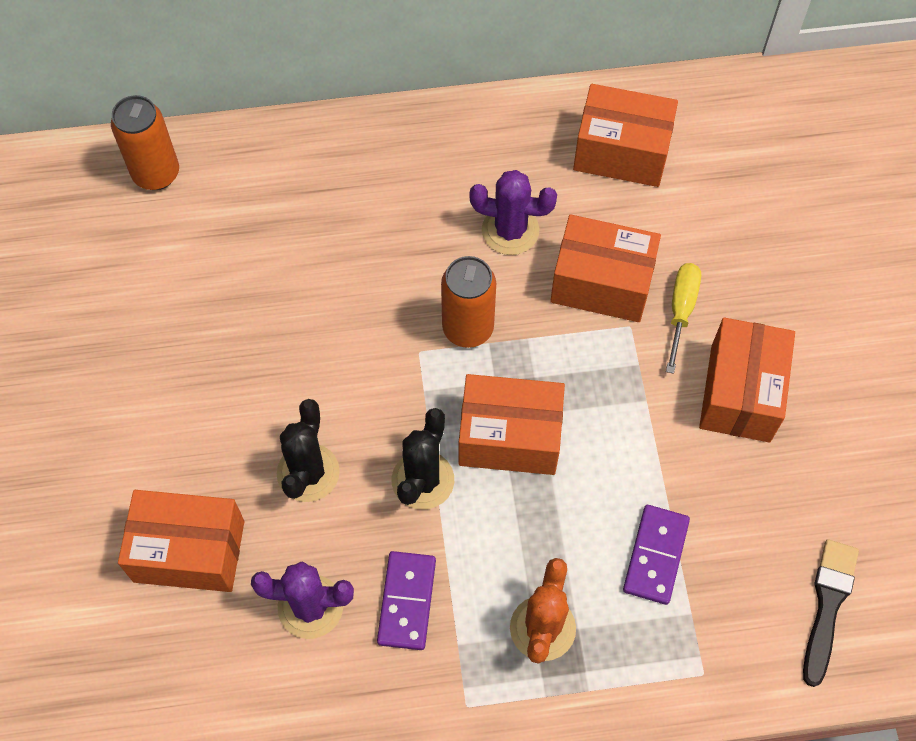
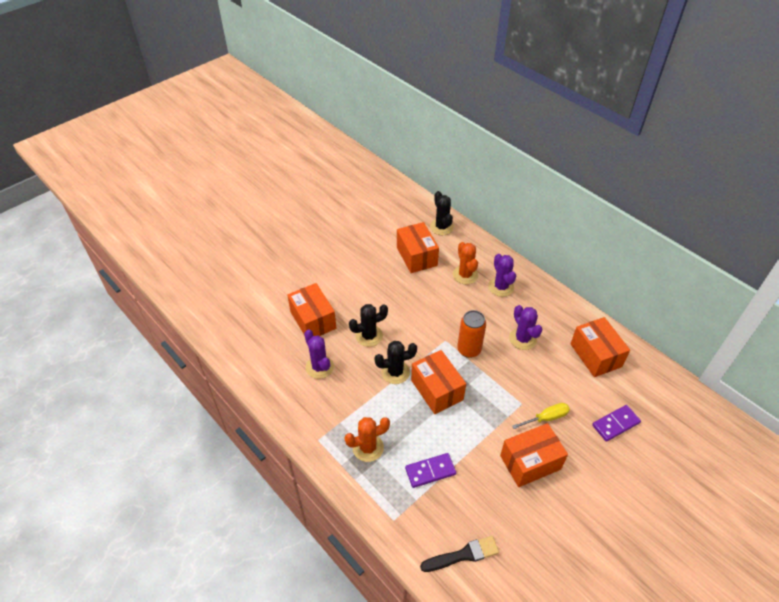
camera: 55 degrees right, 15 degrees down
(156, 174) = (441, 227): orange can -> black cactus
(303, 217) = (465, 275): none -> orange cactus
(377, 182) = (501, 287): none -> purple cactus
(407, 601) = (344, 396): purple domino -> purple domino (615, 424)
(601, 283) = (530, 382): orange box -> orange box (416, 256)

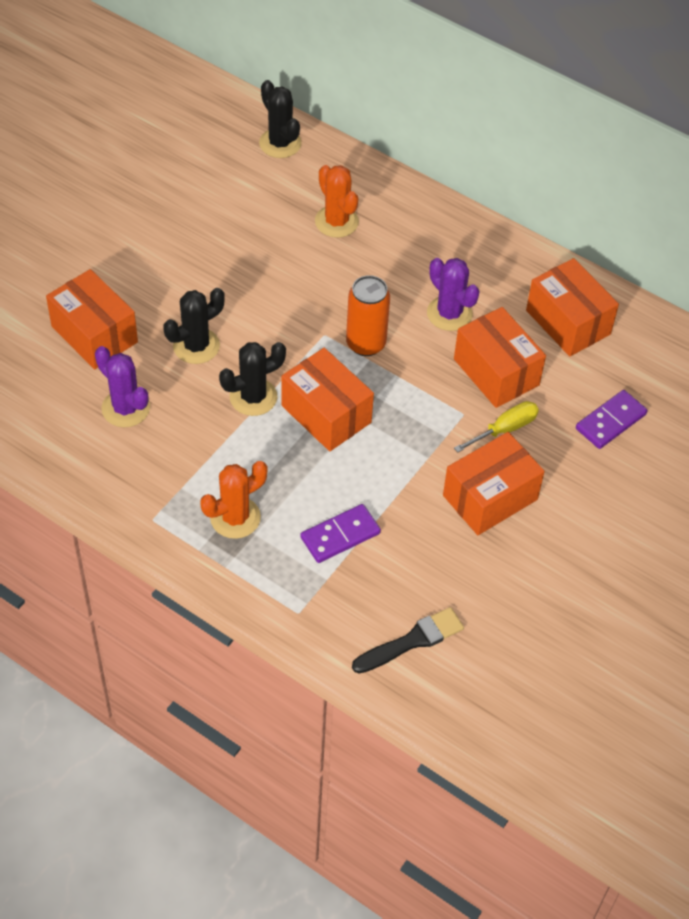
camera: 15 degrees left, 5 degrees up
(416, 256) = (247, 201): orange box -> orange box (496, 372)
(501, 287) = (400, 234): purple cactus -> none

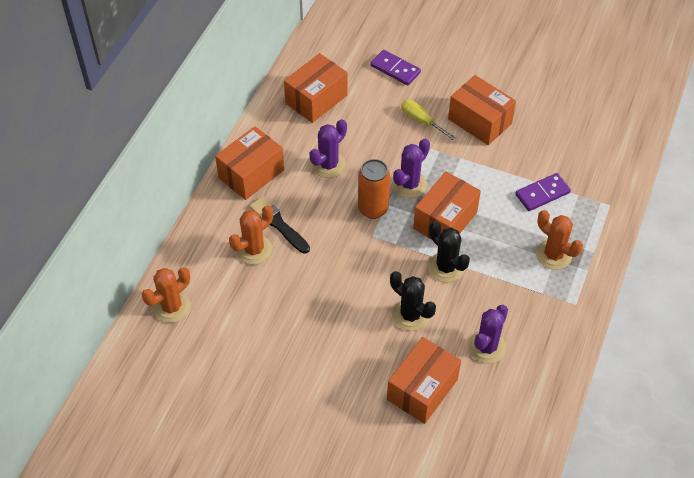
camera: 100 degrees left, 0 degrees up
(280, 143) = (171, 307): black cactus -> orange cactus
(340, 535) = (542, 193): purple domino -> purple domino turned 75 degrees counterclockwise
(395, 390) = (409, 184): none -> purple cactus
(412, 641) = (602, 144): black brush -> black brush (278, 224)
(496, 372) = (374, 132): orange box -> orange box (251, 174)

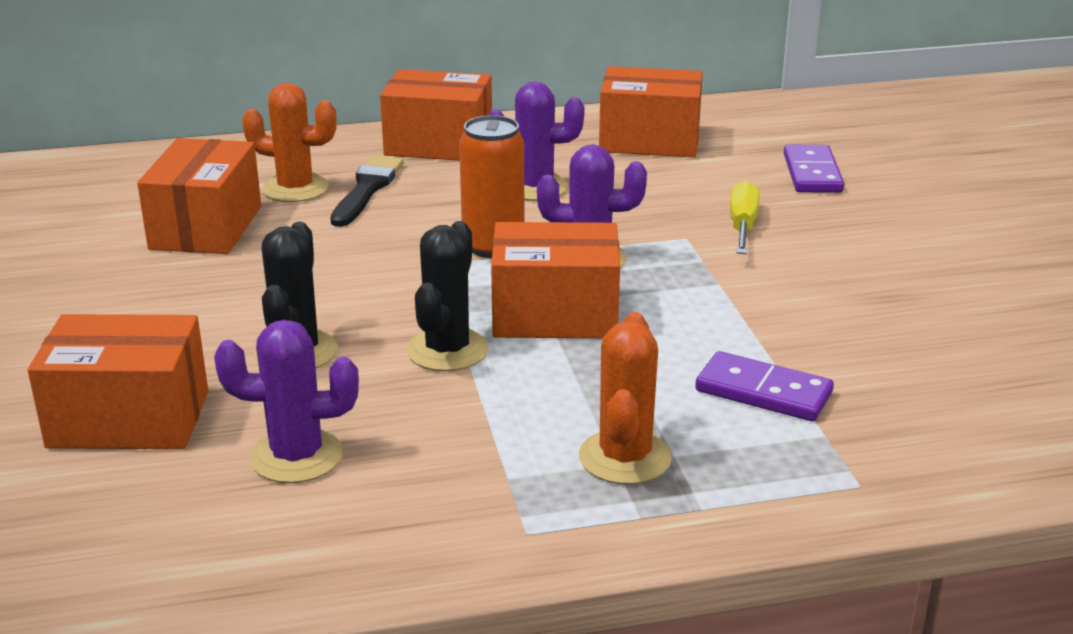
camera: 55 degrees right, 25 degrees down
(171, 307) = (127, 170): orange cactus -> none
(479, 121) = (830, 273): orange box -> orange box (206, 227)

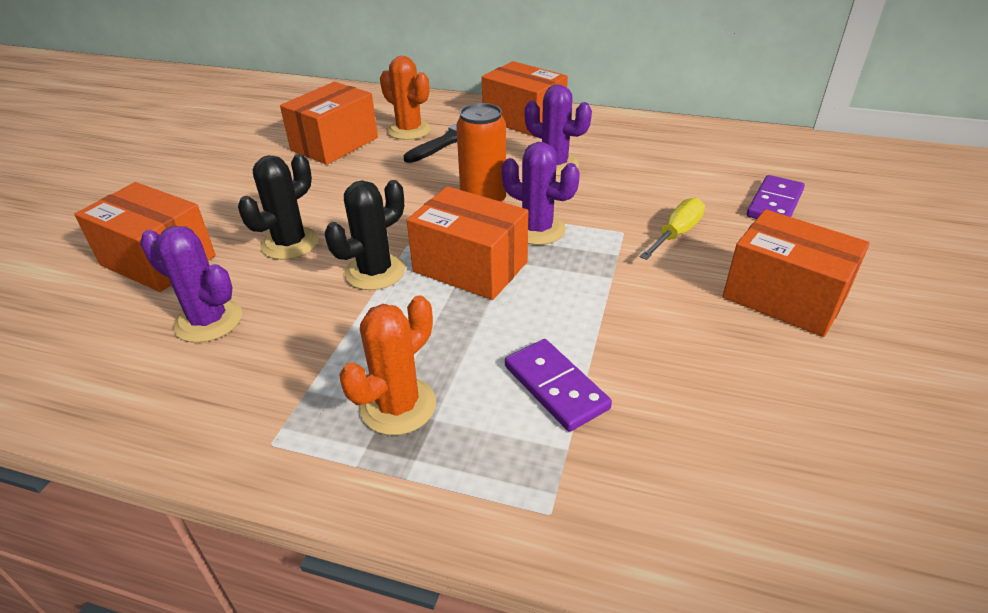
camera: 30 degrees right, 10 degrees up
(649, 141) = (669, 148): orange box -> orange box (784, 297)

